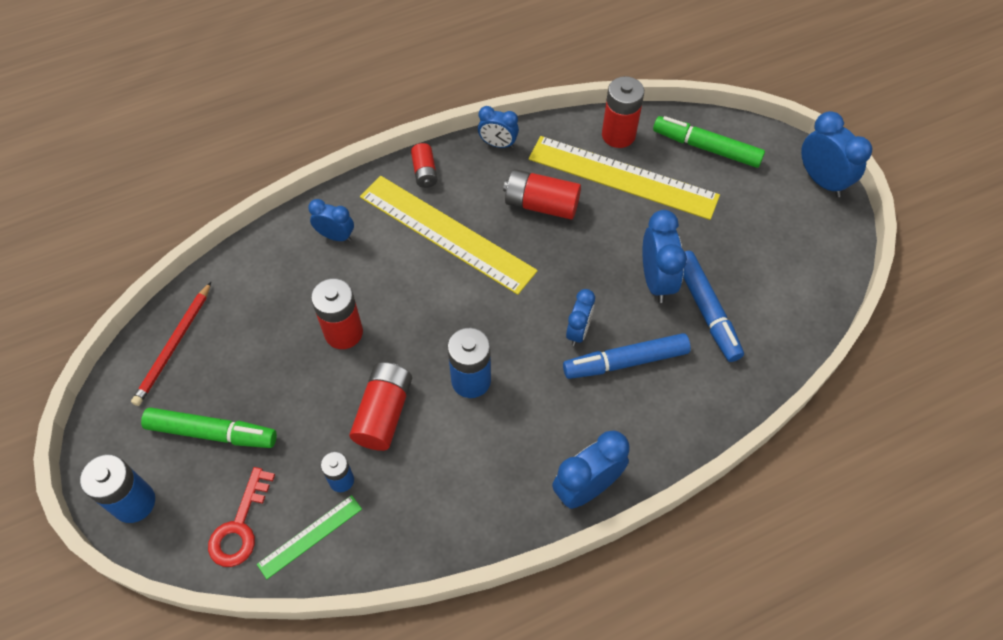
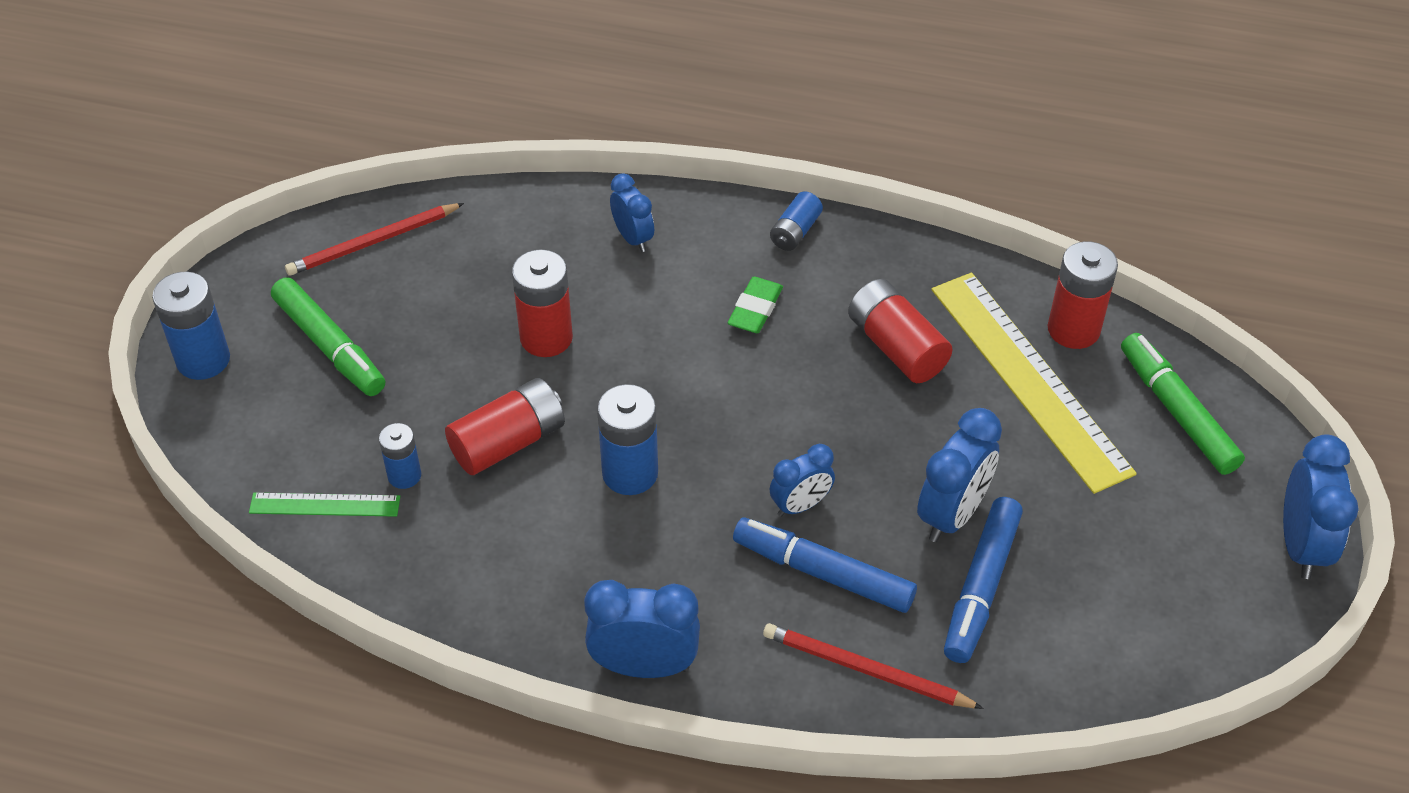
camera: 40 degrees right, 10 degrees down
(240, 526) = (272, 448): red key -> none
(425, 172) = (795, 232): red battery -> blue battery
(446, 233) = (755, 309): yellow ruler -> green eraser
(498, 144) = (911, 252): blue clock -> none
(696, 399) = (866, 670): none -> red pencil

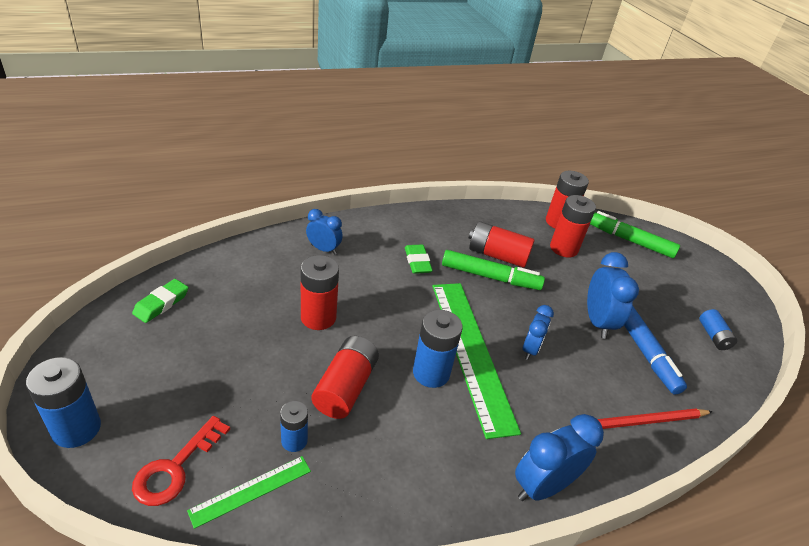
camera: 40 degrees left, 10 degrees down
(269, 445) = (175, 468): none -> red key
(330, 346) = (176, 378): green marker -> green marker (490, 277)
(373, 242) = (161, 303): red pencil -> green eraser
(710, 471) = (471, 352): none -> green ruler
(795, 232) = (403, 220): blue battery -> blue battery (713, 336)
(823, 573) = (575, 380): blue marker -> none
(1029, 379) = (563, 248): yellow ruler -> red battery
(1301, 545) = (726, 275): blue clock -> none

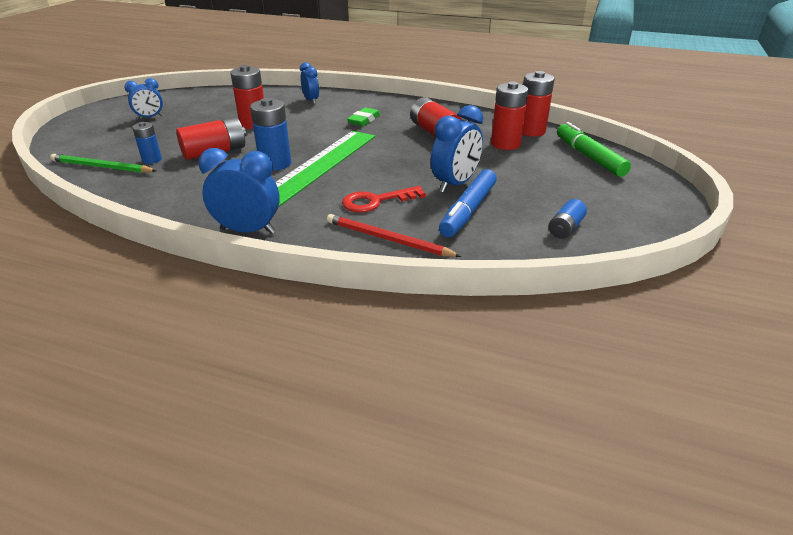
camera: 45 degrees right, 5 degrees down
(76, 429) = (77, 124): blue battery -> none
(161, 303) = (185, 98): green eraser -> none
(175, 468) = (88, 148): red key -> red key (376, 201)
(251, 490) = (102, 167): green ruler -> green pencil
(490, 277) = (407, 140): green marker -> none
(530, 349) = (367, 178): blue clock -> blue clock (150, 117)

